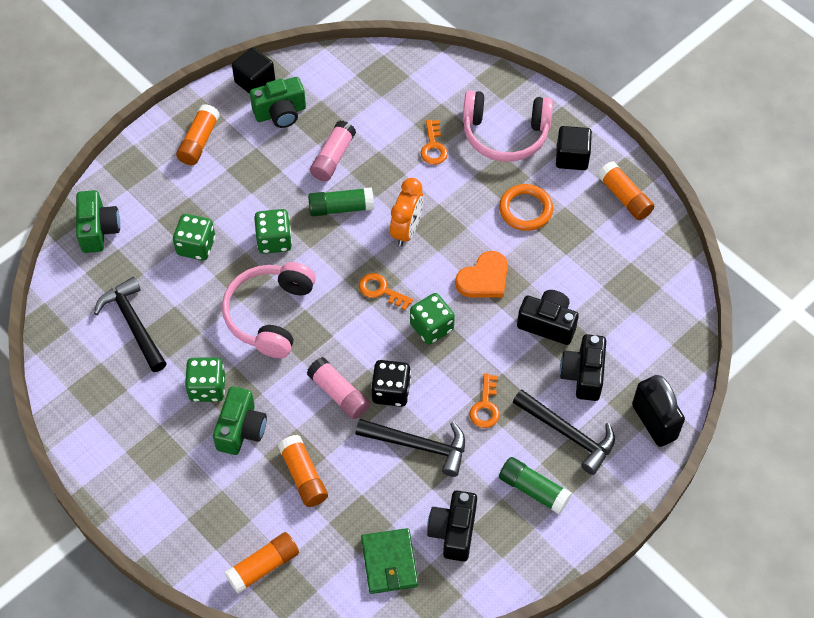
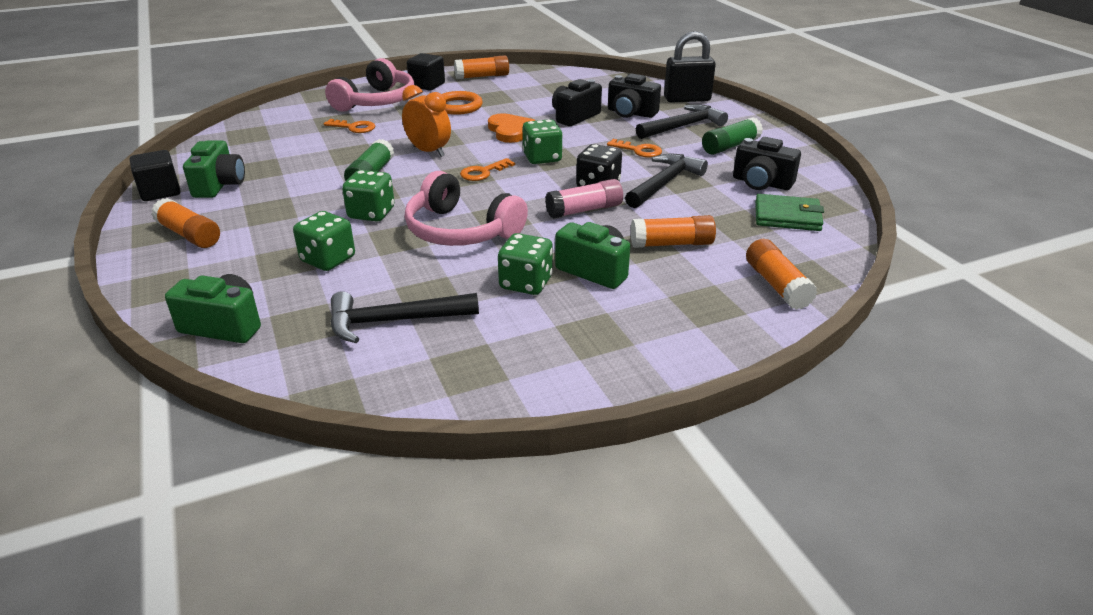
camera: 70 degrees left, 25 degrees down
(333, 157) = (308, 169): pink glue stick -> none

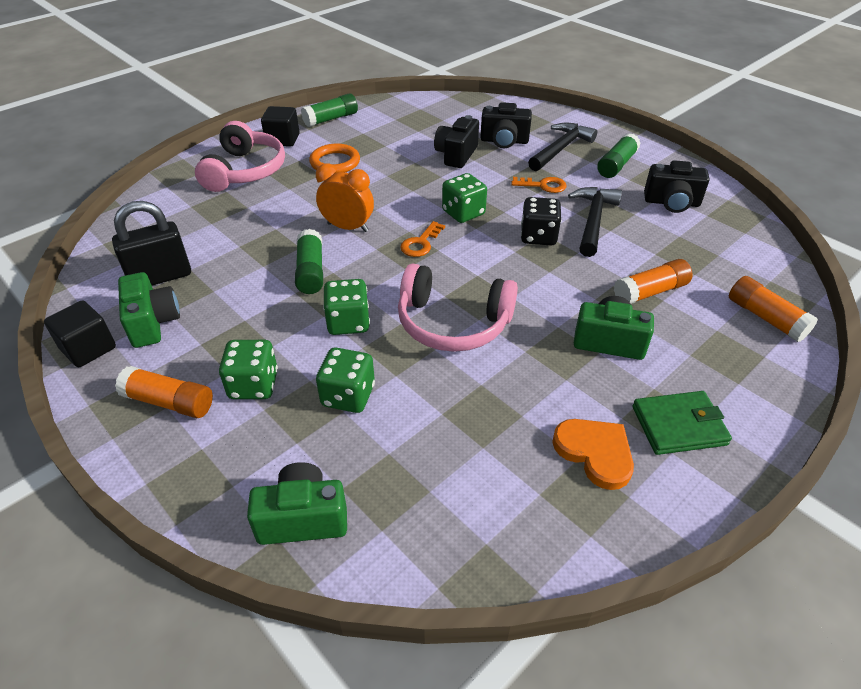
camera: 20 degrees left, 10 degrees up
(354, 127) = (246, 211): orange key -> none
(394, 321) = (473, 458): black hammer -> none
(482, 76) = (331, 119): orange glue stick -> green glue stick
(510, 131) = (409, 184): orange heart -> orange heart (595, 453)
(526, 283) = (560, 373): green dice -> green dice (254, 385)
(584, 210) = (547, 269): pink glue stick -> none
(687, 99) = (541, 115): black padlock -> black padlock (161, 277)
(787, 216) = (718, 237): green wallet -> green wallet (678, 425)

